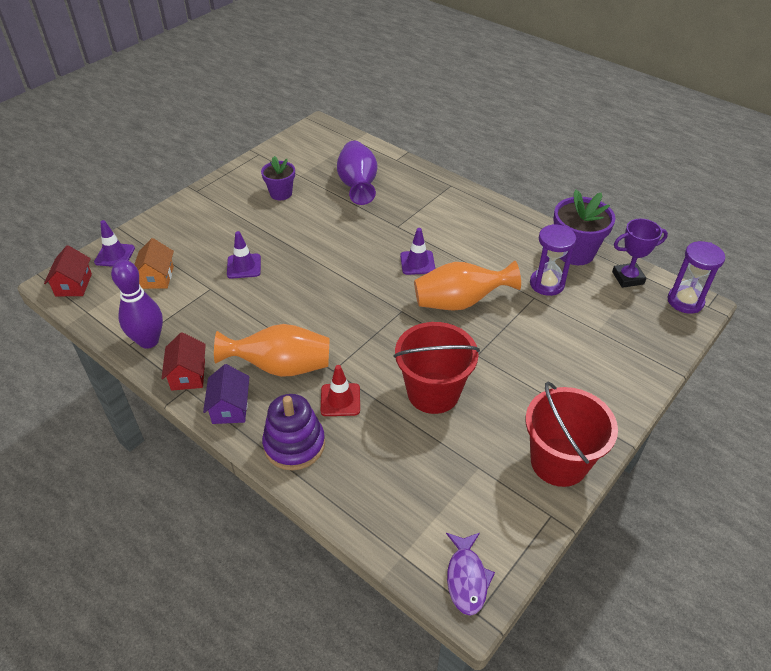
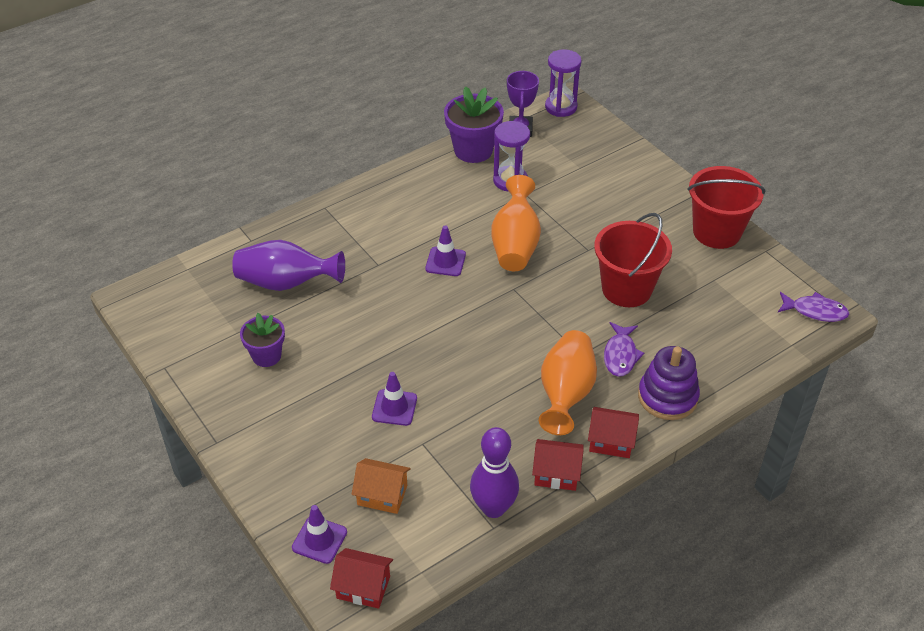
camera: 75 degrees left, 0 degrees up
(230, 407) = (611, 441): purple house -> red house
(340, 400) = (620, 355): red traffic cone -> purple fish

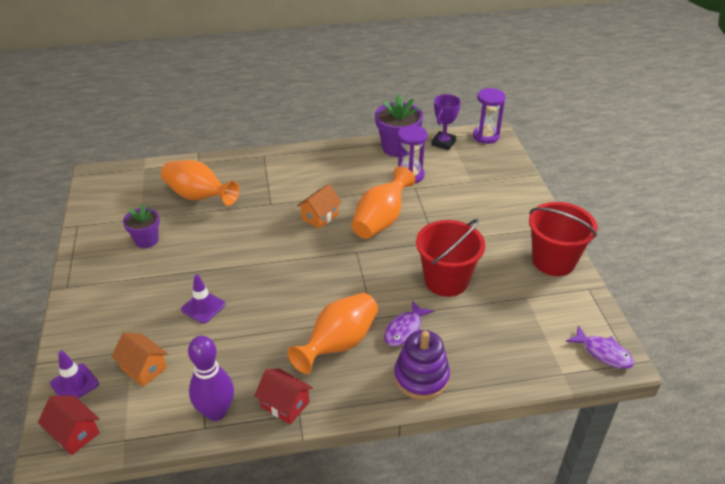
camera: 25 degrees right, 5 degrees down
(286, 283) = (199, 197): purple vase -> orange vase
(445, 262) = (320, 217): purple traffic cone -> orange house
(611, 441) = (348, 396): red house -> none

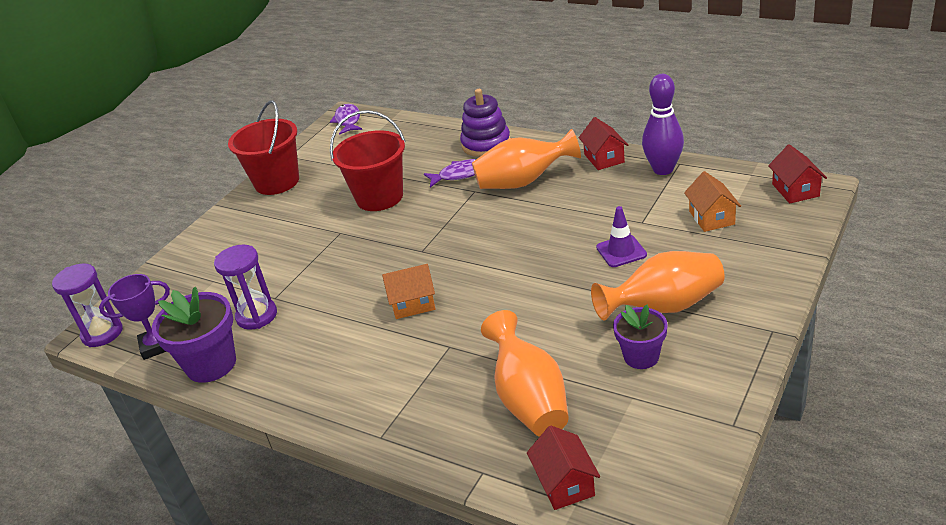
camera: 135 degrees left, 5 degrees down
(74, 384) = (786, 226): purple traffic cone -> none
(154, 172) = (565, 484): none -> red house
(381, 220) = (358, 273): orange vase -> orange vase (664, 307)

